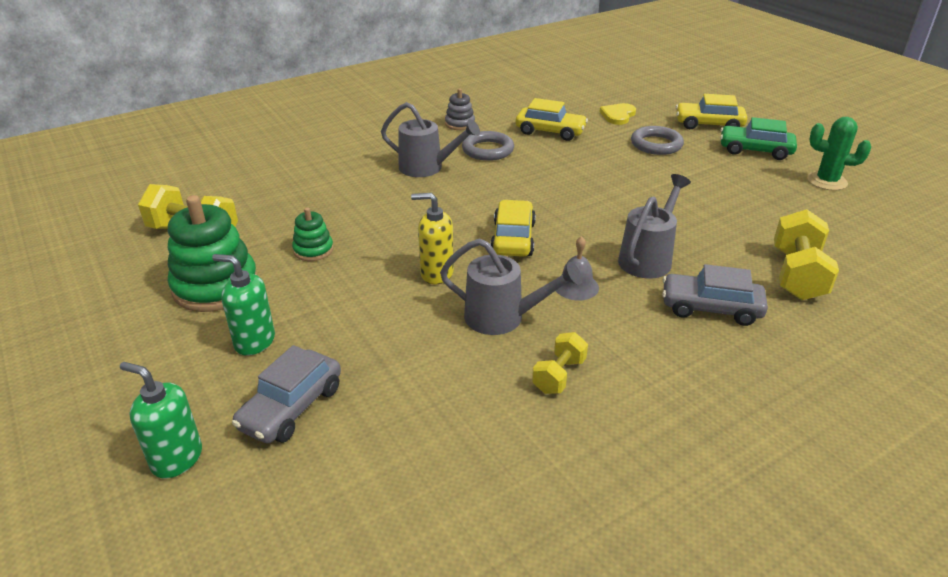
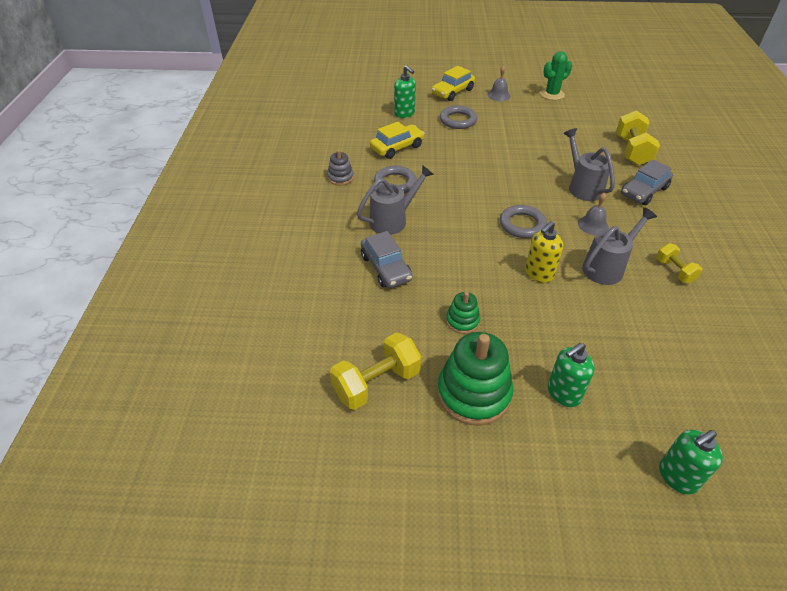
camera: 55 degrees left, 10 degrees up
(291, 407) = (649, 398): grey car -> grey car (386, 268)
(513, 239) = (522, 224): yellow car -> grey ring
(618, 115) = (404, 113): yellow heart -> green soap dispenser
(755, 150) = (499, 95): green car -> grey bell
(797, 275) = (632, 151): yellow dumbbell -> yellow dumbbell turned 45 degrees clockwise

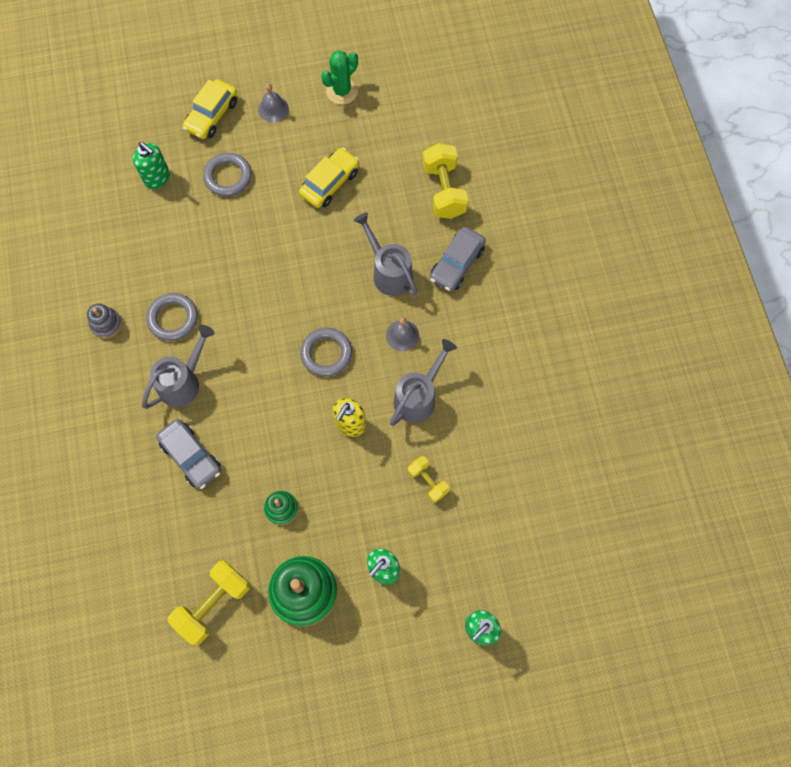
camera: 15 degrees left, 25 degrees up
(397, 147) = (162, 251): yellow car -> yellow car (330, 183)
(674, 271) = (486, 385): yellow dumbbell -> yellow dumbbell (428, 481)

